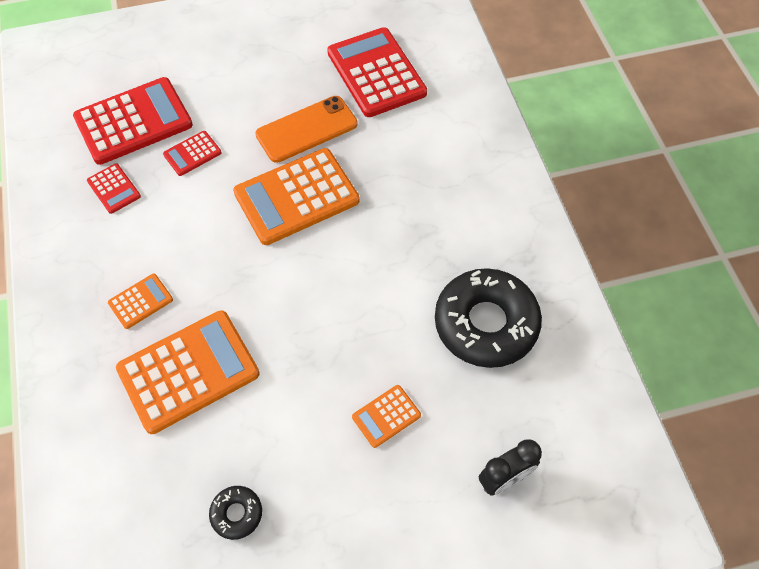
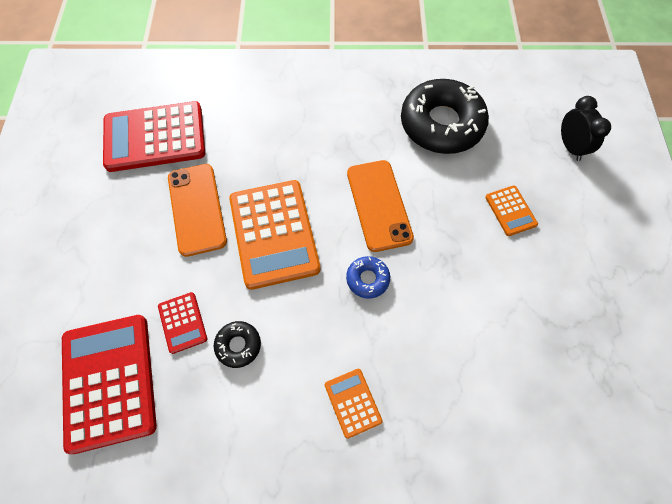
camera: 75 degrees left, 5 degrees up
(114, 189) = (197, 416): red calculator -> none
(188, 371) = (442, 365): orange calculator -> none
(236, 514) = (585, 344): black donut -> black donut (238, 345)
(266, 288) = (367, 279): none -> blue donut
(355, 280) = (379, 205): none -> orange phone

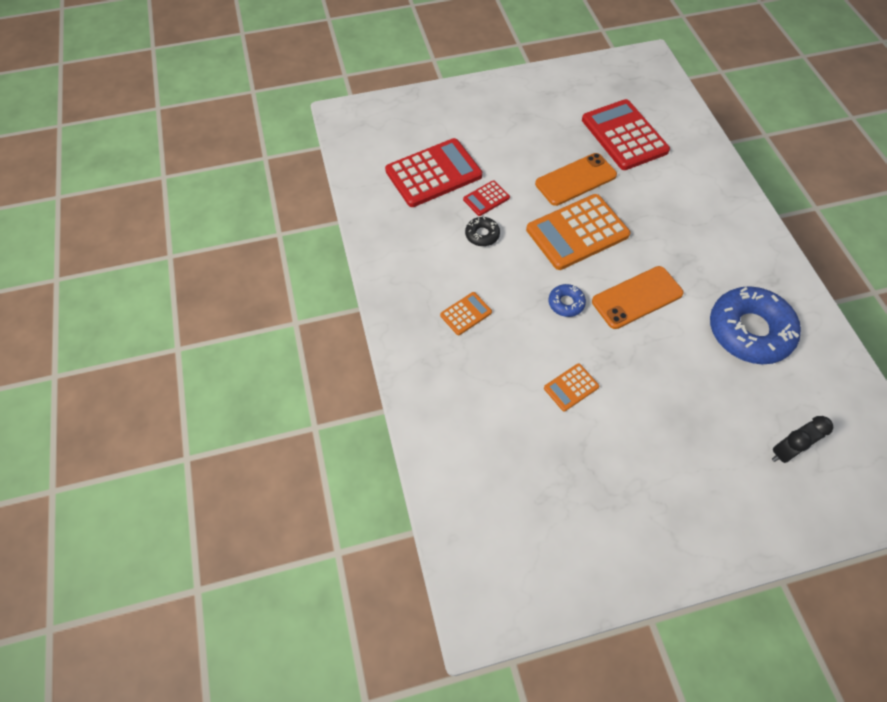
camera: 75 degrees right, 5 degrees down
(441, 124) = (749, 331): black donut -> blue donut
(510, 211) = (682, 403): orange calculator -> orange calculator (571, 387)

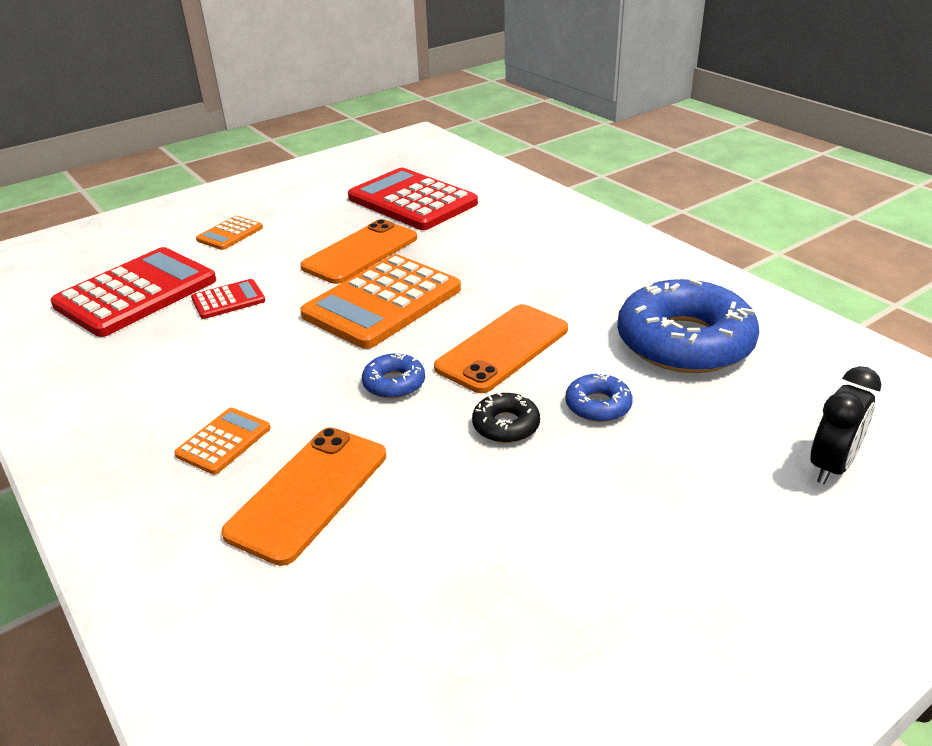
camera: 20 degrees left, 25 degrees down
(482, 235) = (231, 339): black donut -> black donut (506, 425)
(486, 198) = (228, 300): red calculator -> red calculator turned 150 degrees counterclockwise
(502, 365) = (308, 493): none -> orange phone
(571, 387) = (443, 488): orange calculator -> orange calculator (230, 234)
(675, 361) = (598, 405): none -> blue donut

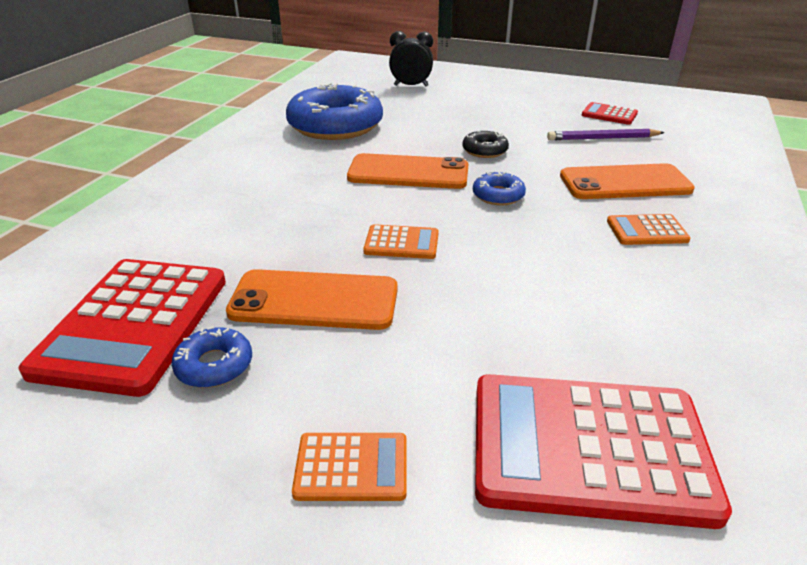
camera: 125 degrees left, 0 degrees up
(228, 300) = (504, 344): red calculator -> red calculator (609, 114)
(382, 302) = (401, 243): orange calculator -> orange calculator, size x0.47
(435, 567) = (602, 138): none -> purple pencil
(598, 405) = (431, 133): blue donut -> blue donut (214, 365)

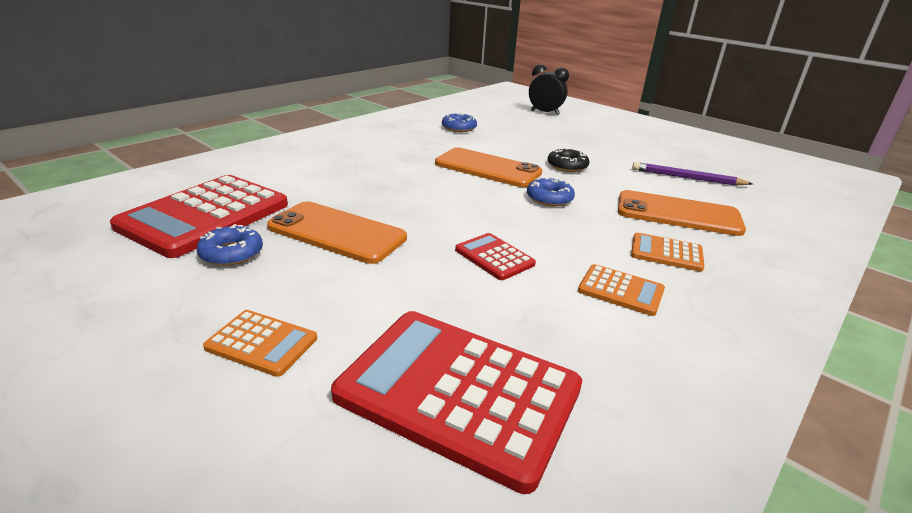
camera: 20 degrees right, 5 degrees down
(335, 125) = (459, 128): blue donut -> blue donut, size x0.44
(401, 243) = (438, 212): orange calculator -> orange calculator (620, 290)
(609, 114) = (710, 162): red calculator -> red calculator (494, 257)

